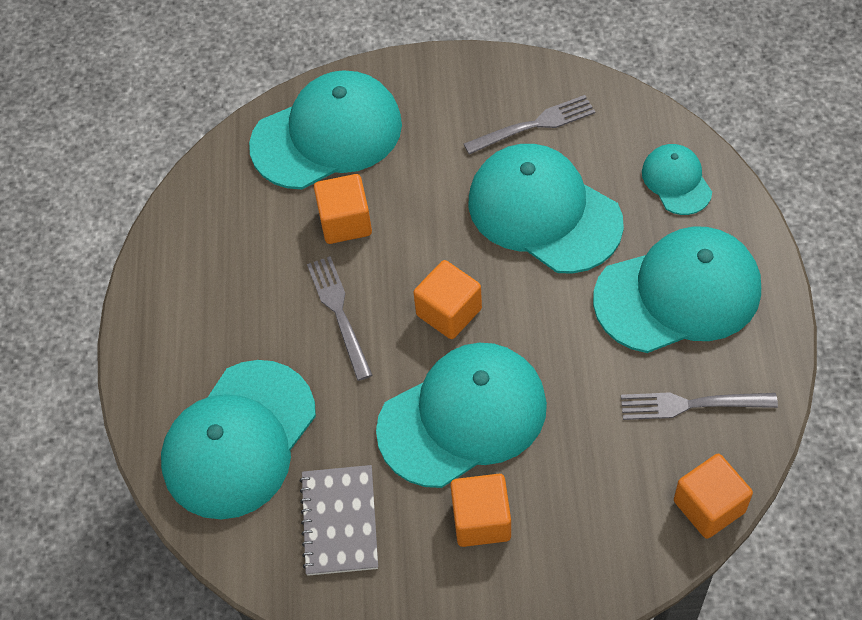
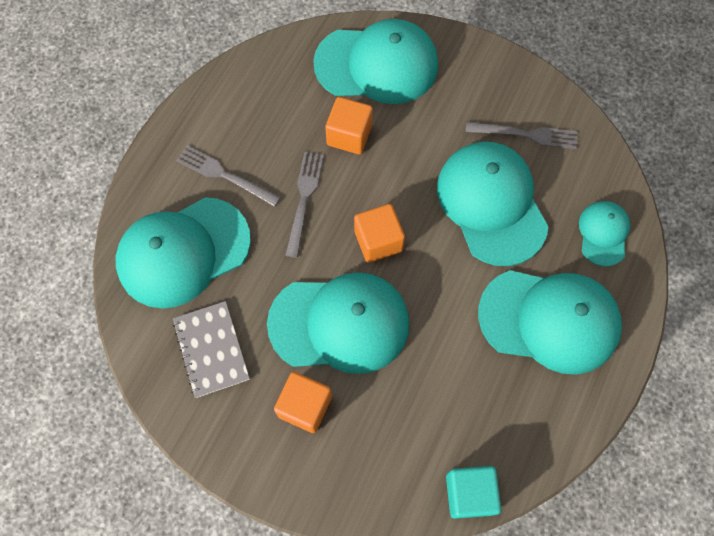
camera: 25 degrees right, 10 degrees up
(340, 521) = (211, 349): grey notebook -> grey notebook turned 45 degrees counterclockwise
(690, 405) = (505, 409): grey fork -> grey fork (224, 175)
(709, 506) = (469, 494): orange cube -> turquoise cube

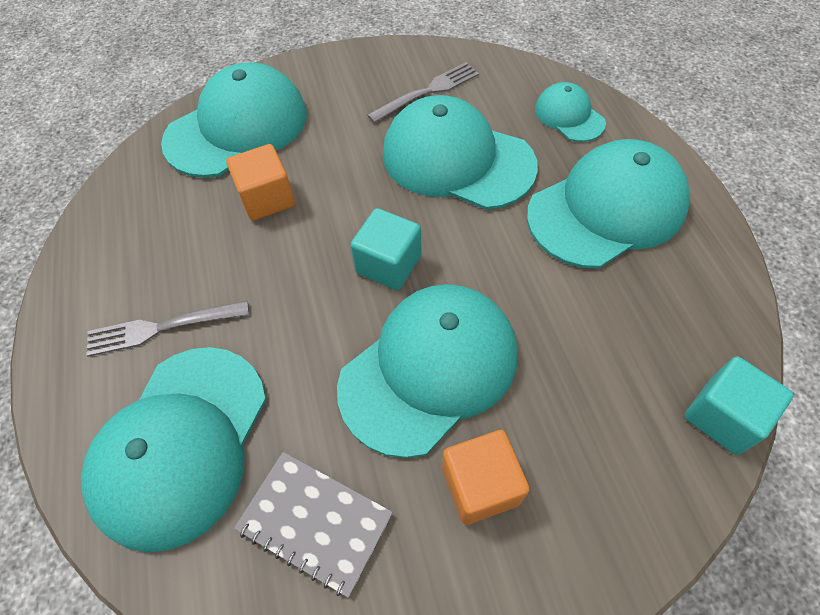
camera: 40 degrees left, 10 degrees down
(304, 199) = (274, 284): grey fork -> none
(378, 241) = (388, 264): orange cube -> turquoise cube

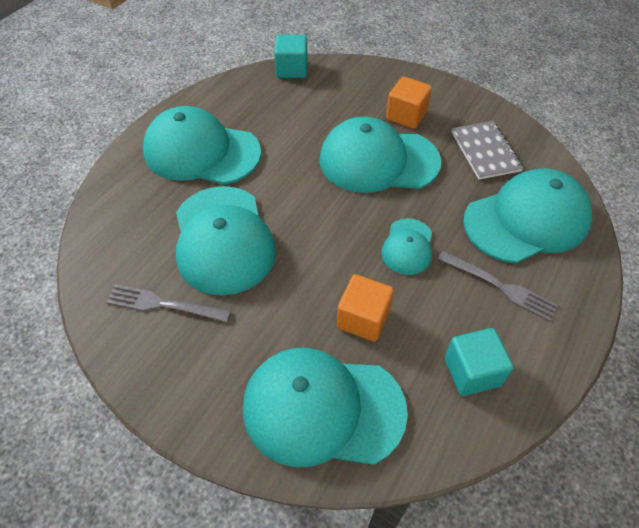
camera: 135 degrees left, 5 degrees down
(388, 264) = (340, 216): turquoise cube -> turquoise cube (472, 372)
(569, 116) = (126, 208): turquoise cap -> turquoise cap (407, 247)

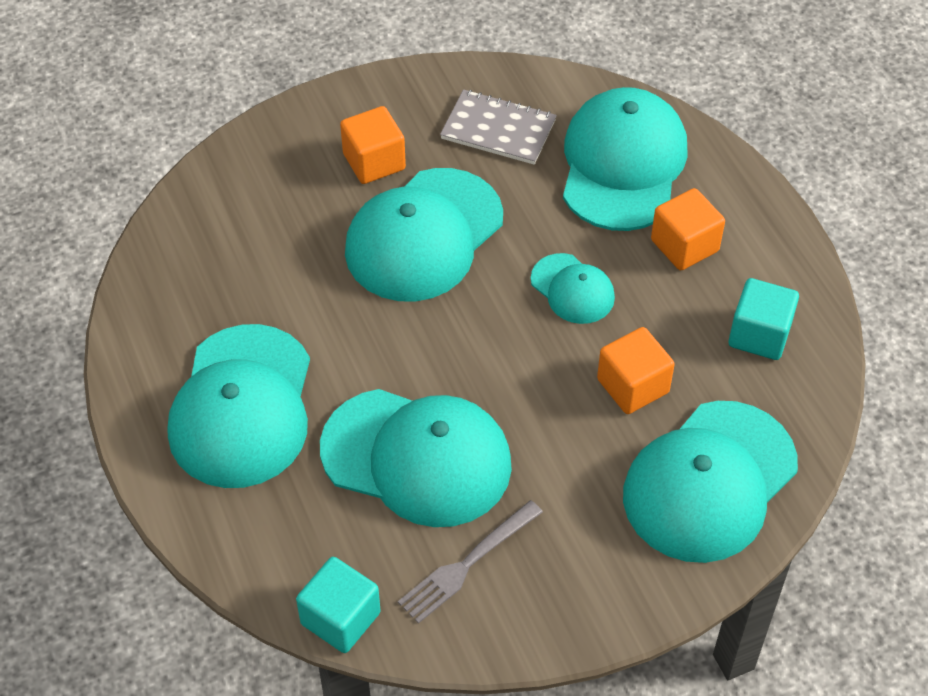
camera: 55 degrees left, 0 degrees up
(201, 152) = (242, 407): turquoise cap -> turquoise cap turned 45 degrees counterclockwise
(292, 69) = (171, 224): turquoise cube -> turquoise cube (340, 618)
(500, 286) = (684, 245): grey fork -> orange cube

